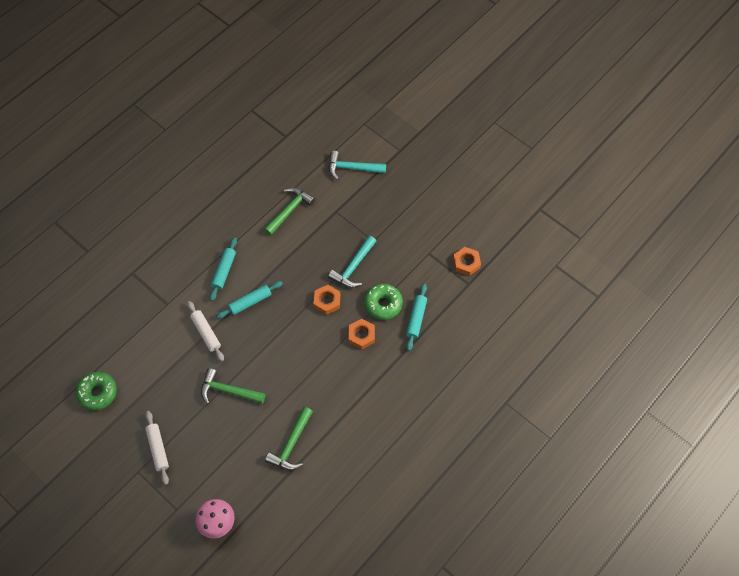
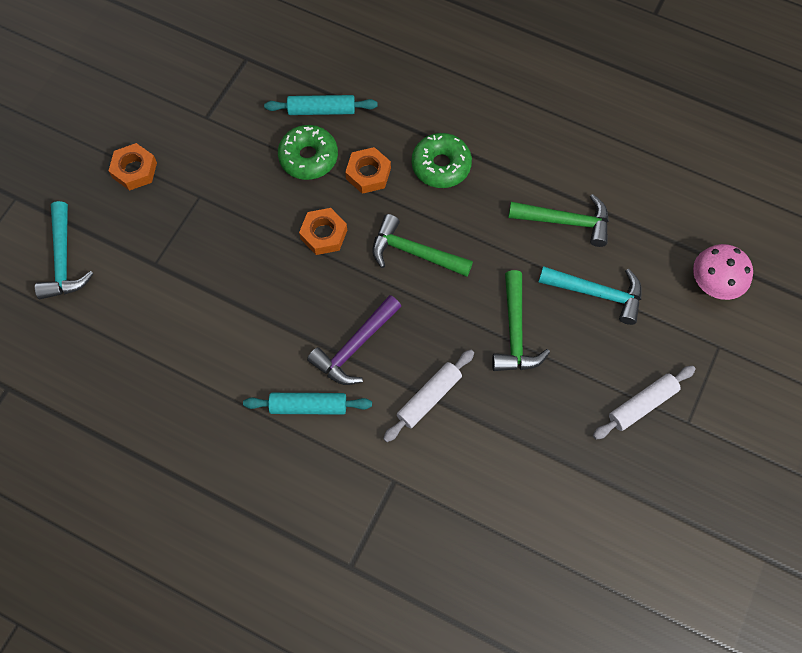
camera: 105 degrees left, 5 degrees up
(97, 393) = (587, 537): green donut -> green donut (441, 165)
(250, 302) = (355, 346): turquoise rolling pin -> purple hammer
(289, 210) = (166, 336): green hammer -> green hammer (414, 252)
(353, 267) = (254, 212): turquoise hammer -> turquoise hammer (597, 293)
(466, 263) = (212, 66): orange nut -> orange nut (134, 170)

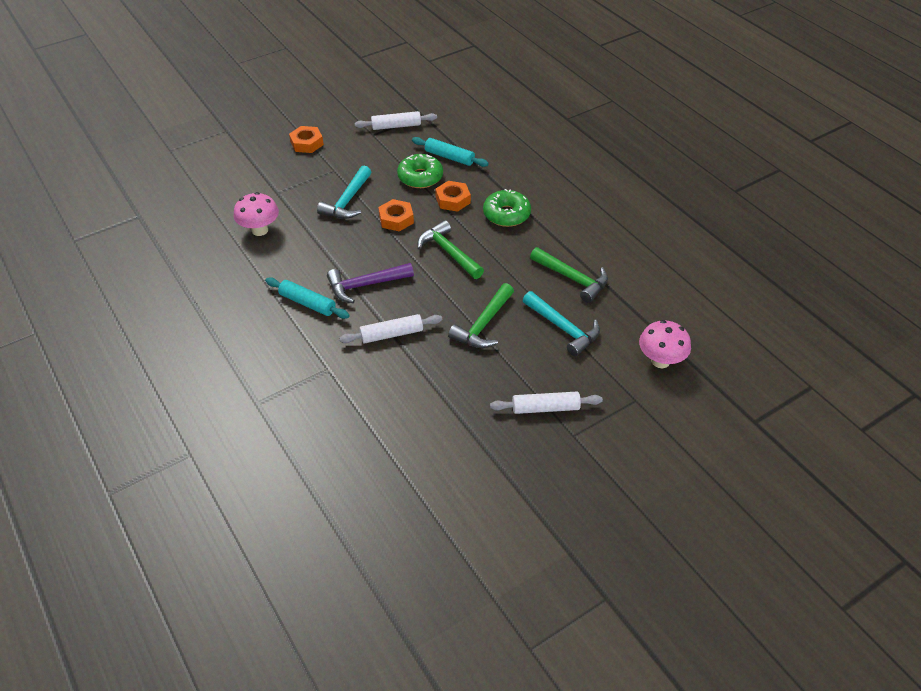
camera: 30 degrees right, 20 degrees down
(63, 260) = (226, 169): turquoise hammer -> turquoise hammer (347, 201)
(176, 332) = (260, 230): none -> pink mushroom
(225, 91) = (396, 126): none -> white rolling pin

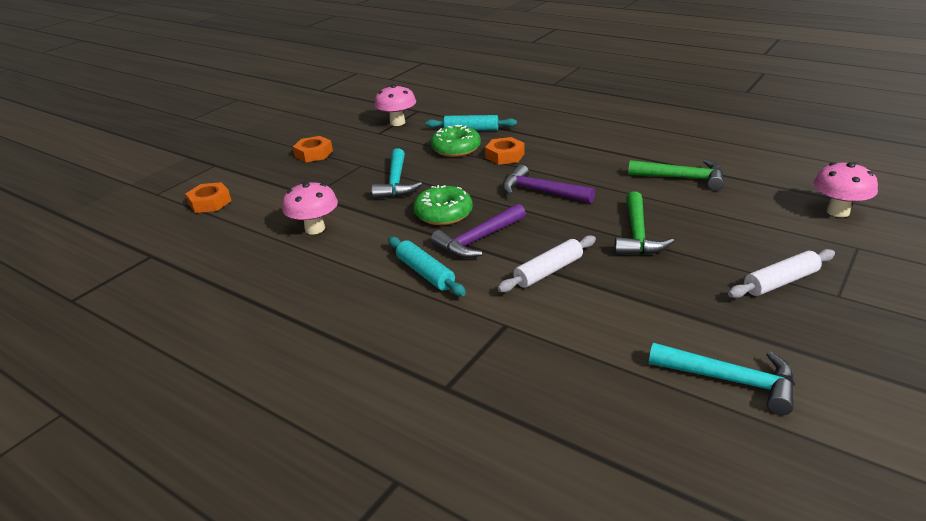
camera: 20 degrees left, 15 degrees down
(307, 303) = (425, 273): turquoise rolling pin -> turquoise rolling pin turned 45 degrees clockwise
(396, 126) = (397, 122): white rolling pin -> pink mushroom
(396, 219) = (461, 182): orange nut -> orange nut (210, 202)
(449, 252) = (541, 192): green hammer -> purple hammer
(506, 214) = (568, 152): green donut -> green donut (443, 214)
(563, 328) = (718, 215): turquoise hammer -> turquoise hammer (730, 380)

